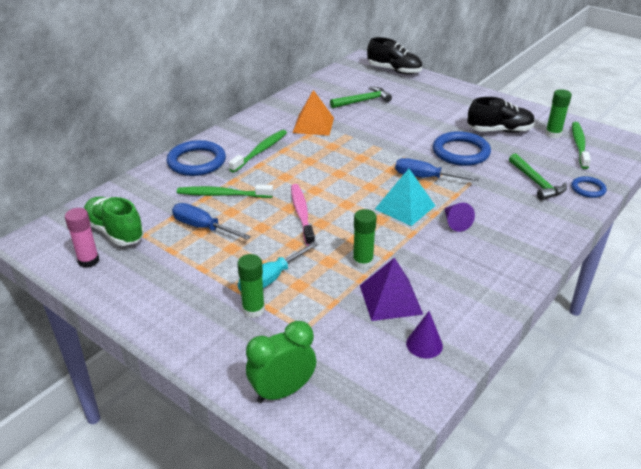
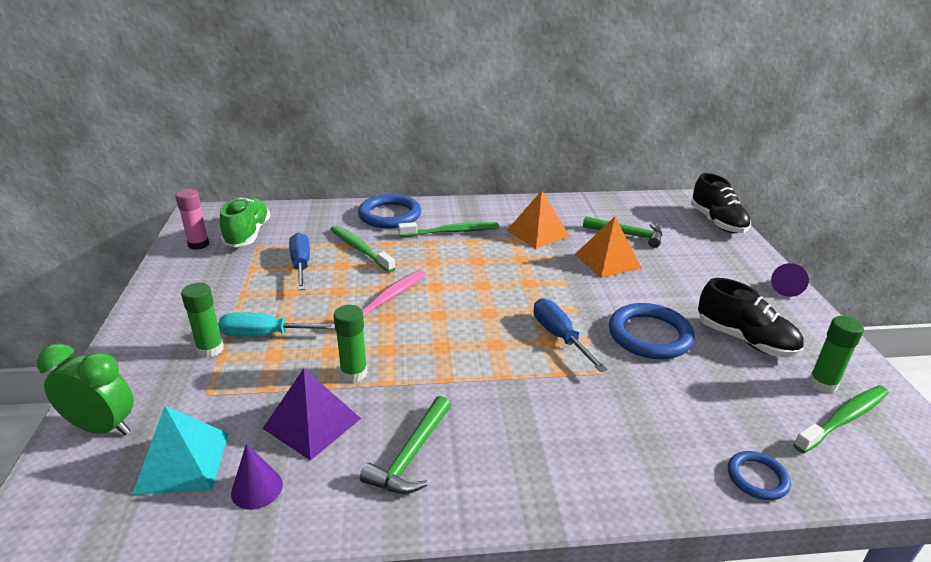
camera: 45 degrees right, 5 degrees down
(378, 122) = (607, 261): none -> orange pyramid
(405, 207) = (485, 351): turquoise pyramid -> turquoise pyramid (183, 462)
(455, 222) = (508, 399): purple cone -> purple cone (786, 288)
(536, 183) = (690, 423): green hammer -> green hammer (411, 455)

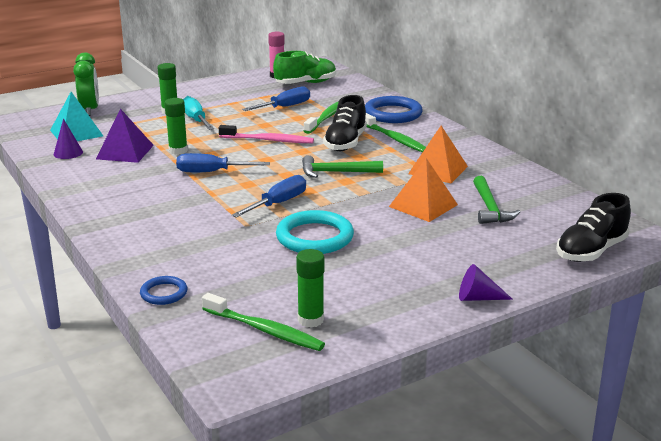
camera: 65 degrees right, 5 degrees down
(411, 455) = (115, 182): green hammer -> green hammer (336, 172)
(443, 362) = (212, 172): none -> blue screwdriver
(650, 335) = (314, 237): blue ring -> turquoise ring
(745, 340) = (349, 280): black shoe -> black shoe (345, 143)

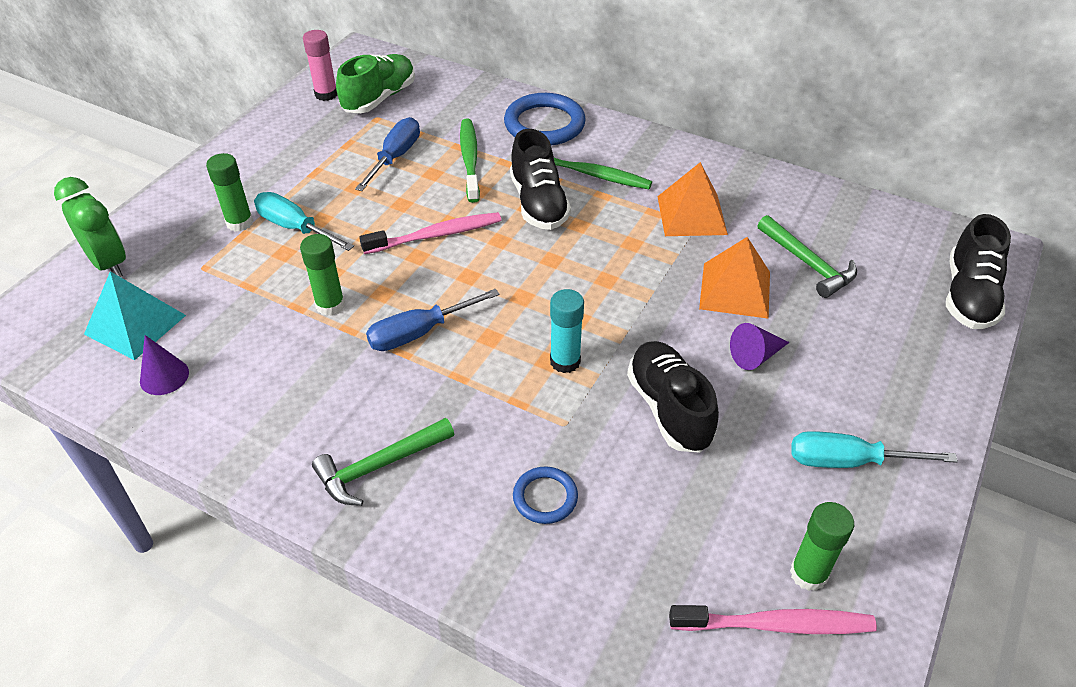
camera: 30 degrees left, 20 degrees up
(125, 152) = (252, 338): purple pyramid -> none
(164, 293) = (587, 621): blue ring -> blue ring (545, 497)
(264, 330) = (775, 624): green toothbrush -> pink toothbrush
(278, 203) = (565, 361): blue screwdriver -> turquoise glue stick
(314, 237) = (669, 409): turquoise ring -> black shoe
(336, 172) = (580, 267): green hammer -> green hammer (380, 466)
(399, 289) = (849, 461): none -> turquoise screwdriver
(478, 298) = (939, 434): purple cone -> purple cone (755, 356)

